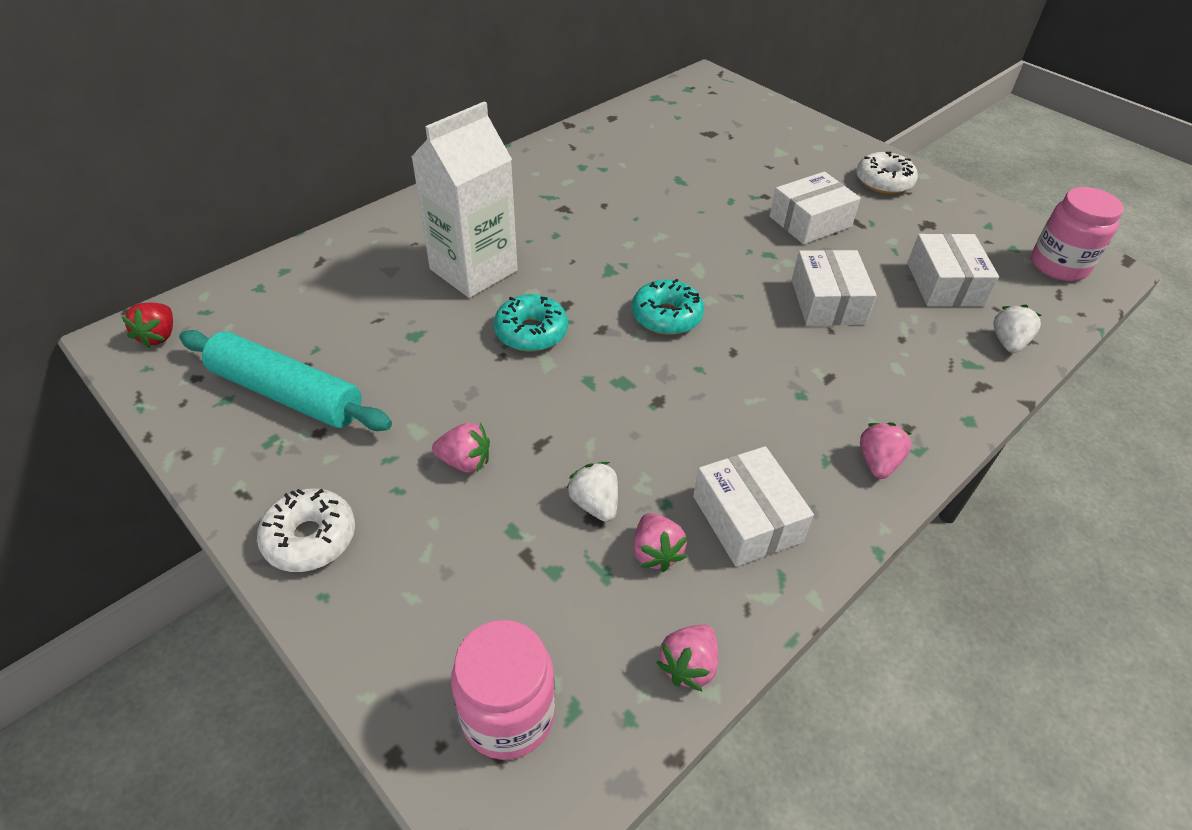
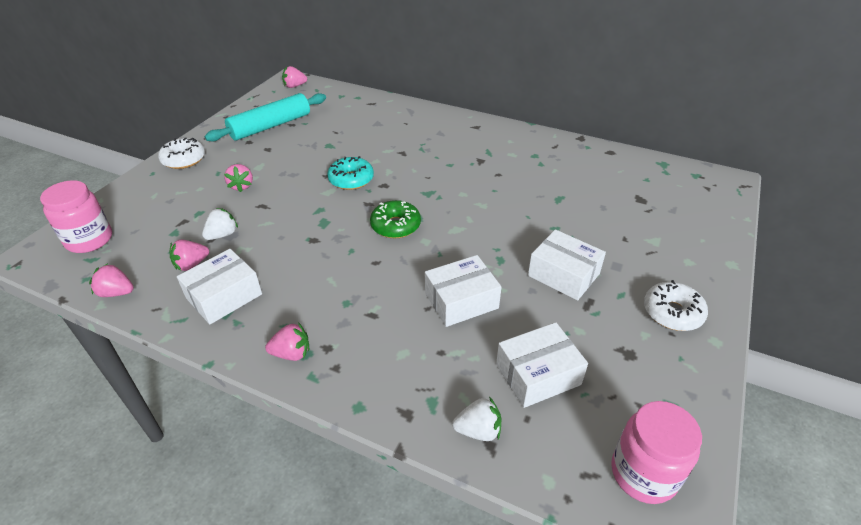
camera: 70 degrees right, 5 degrees down
(159, 336) = (294, 86): red strawberry -> pink strawberry
(286, 394) = (270, 126): turquoise rolling pin -> turquoise rolling pin turned 45 degrees clockwise
(473, 270) = (394, 147): white carton -> none
(666, 316) = (395, 226): turquoise donut -> green donut

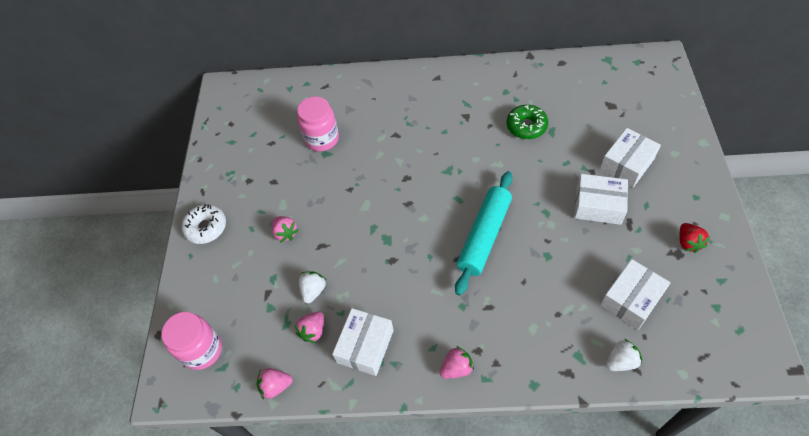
camera: 20 degrees left, 15 degrees up
(270, 126) = (253, 153): turquoise rolling pin -> turquoise rolling pin (484, 236)
(294, 86) = (235, 93): pink strawberry -> none
(351, 179) = (375, 184): turquoise donut -> none
(395, 226) = (446, 216): green donut -> green donut (526, 126)
(461, 300) = (543, 263): white box -> white box (627, 164)
(643, 473) = (732, 339): pink jar -> pink jar (322, 139)
(649, 348) = (688, 243): none -> red strawberry
(672, 313) = (687, 205): white donut -> none

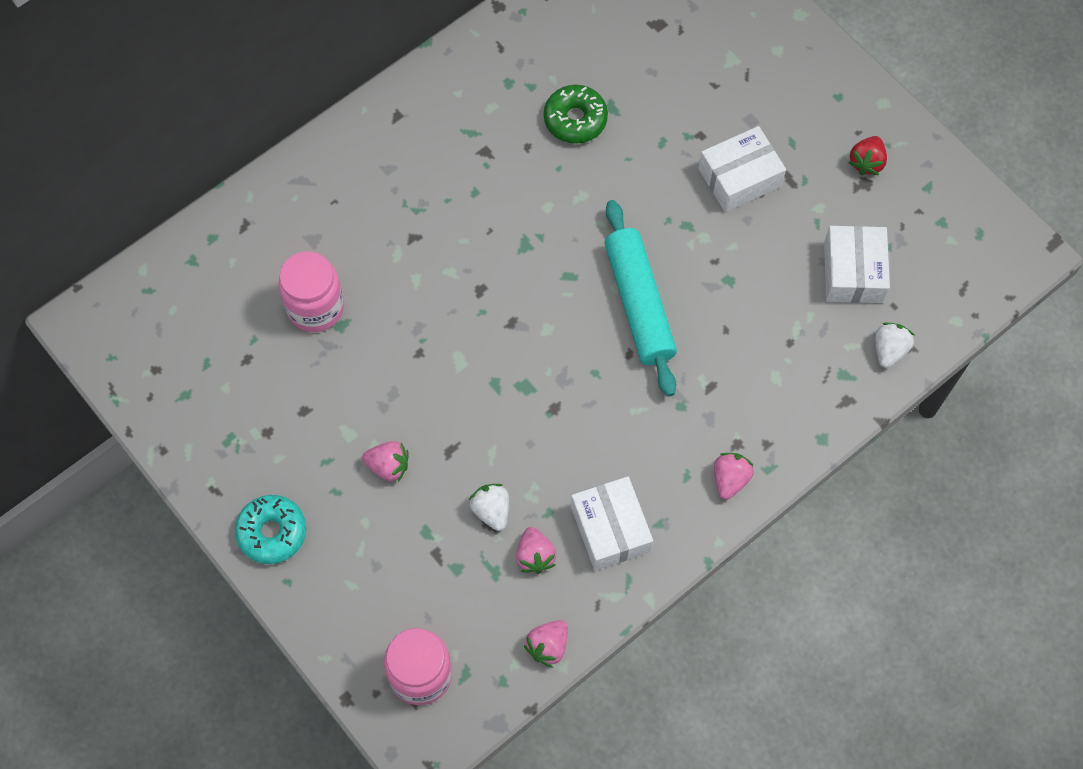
camera: 45 degrees left, 10 degrees up
(206, 227) = (272, 532): white donut -> turquoise donut
(627, 164) = (734, 99): white box -> none
(688, 243) = (866, 162): red strawberry -> red strawberry turned 75 degrees clockwise

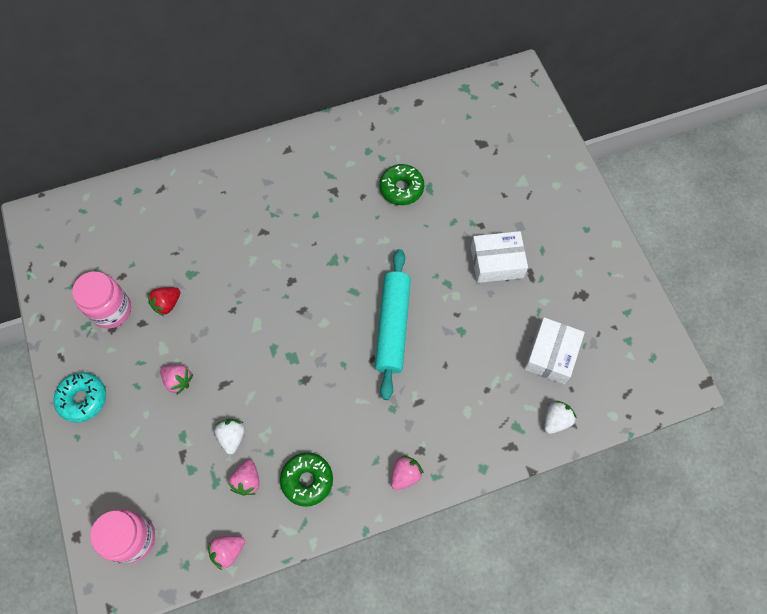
camera: 20 degrees right, 0 degrees up
(315, 307) = (180, 257): pink jar -> pink jar (111, 310)
(610, 529) = (307, 480): white box -> green donut
(866, 162) = (589, 281): red strawberry -> red strawberry (167, 304)

